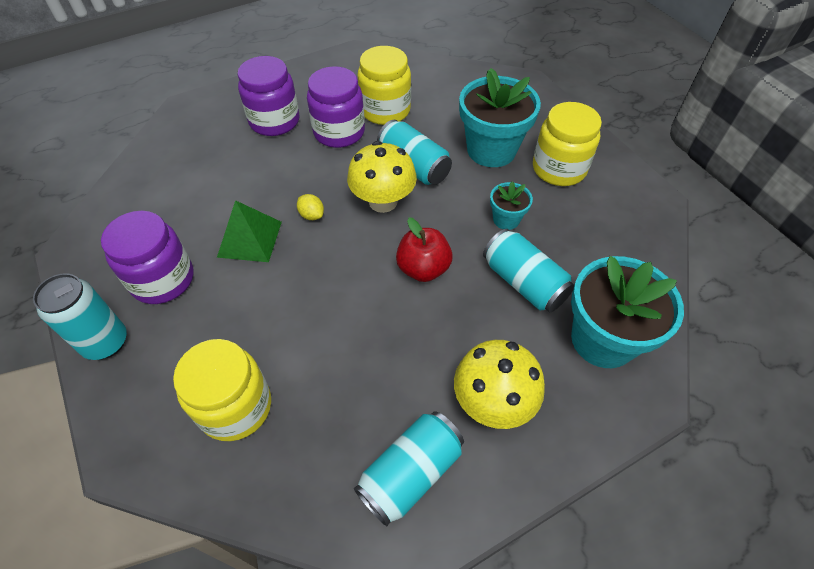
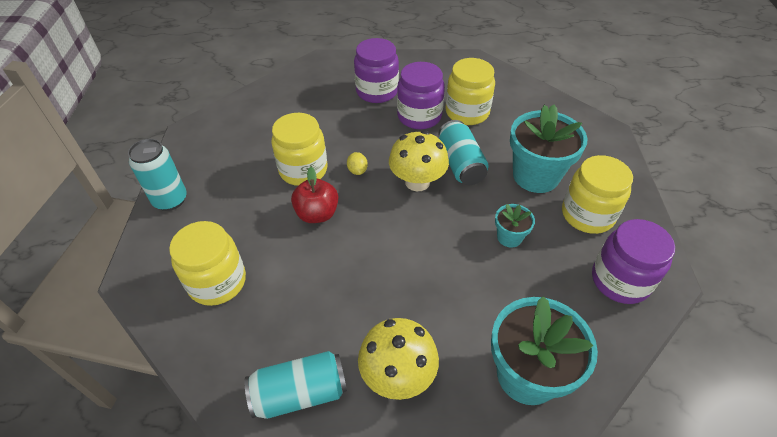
camera: 30 degrees right, 5 degrees down
(163, 280) = (230, 174): purple jar -> purple jar (620, 280)
(249, 239) = (303, 170): green pyramid -> yellow jar
(423, 268) = (414, 246): red apple -> red apple (317, 214)
(524, 282) = (489, 294): turquoise can -> none

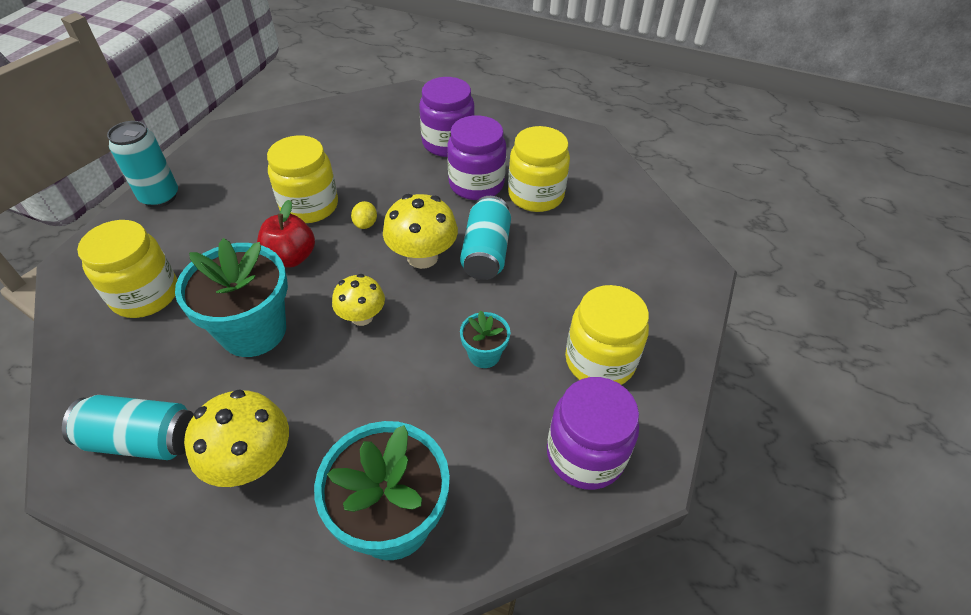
camera: 20 degrees right, 0 degrees up
(404, 240) = (362, 317): none -> yellow mushroom
(535, 176) = (567, 294): turquoise flower pot -> turquoise flower pot (253, 331)

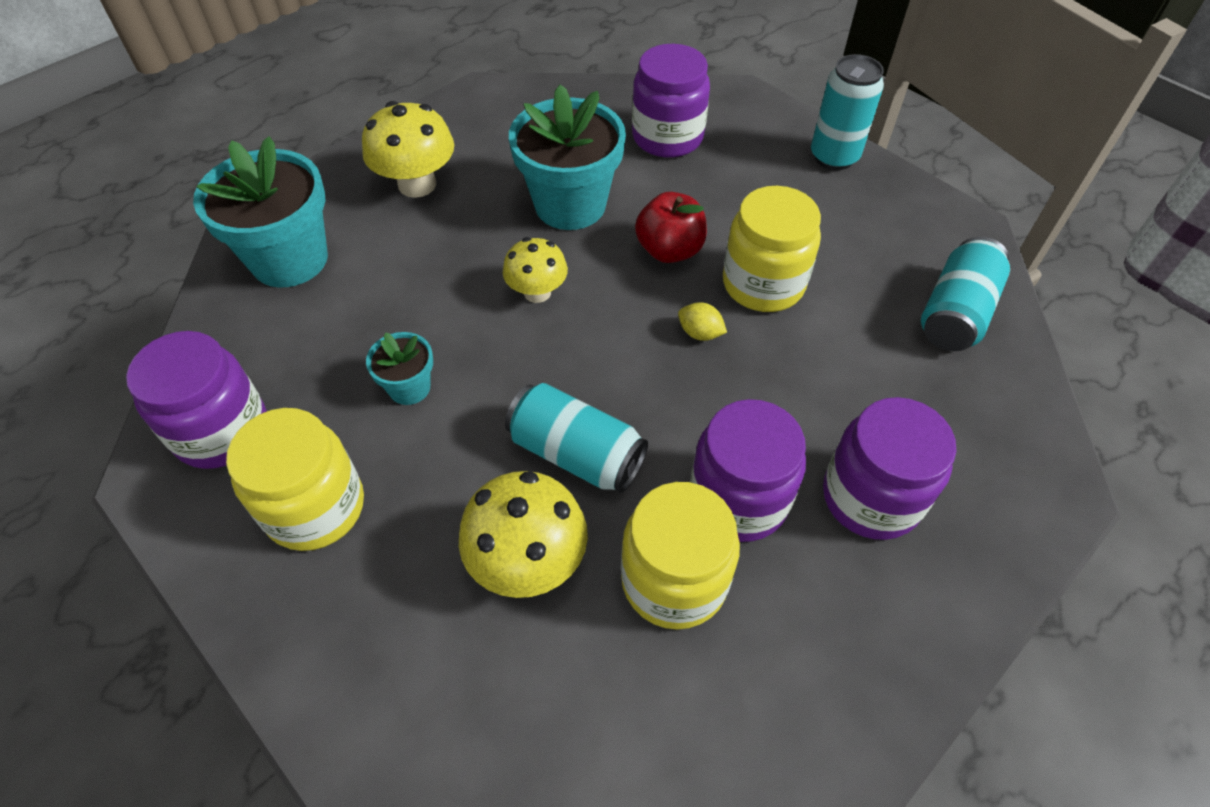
camera: 115 degrees right, 5 degrees up
(143, 439) = (488, 126): turquoise can -> turquoise can (955, 313)
(145, 295) = (667, 137): yellow jar -> purple jar
(422, 257) = (605, 377): yellow mushroom -> yellow mushroom (528, 561)

